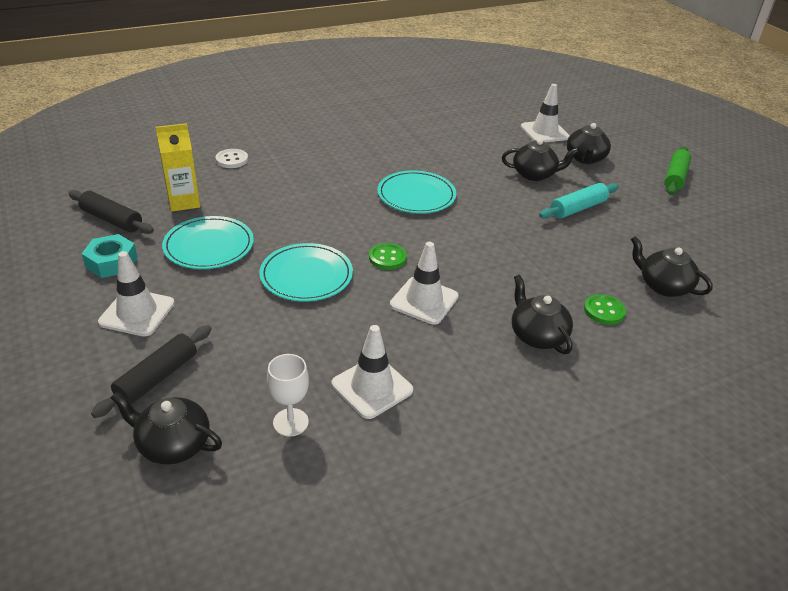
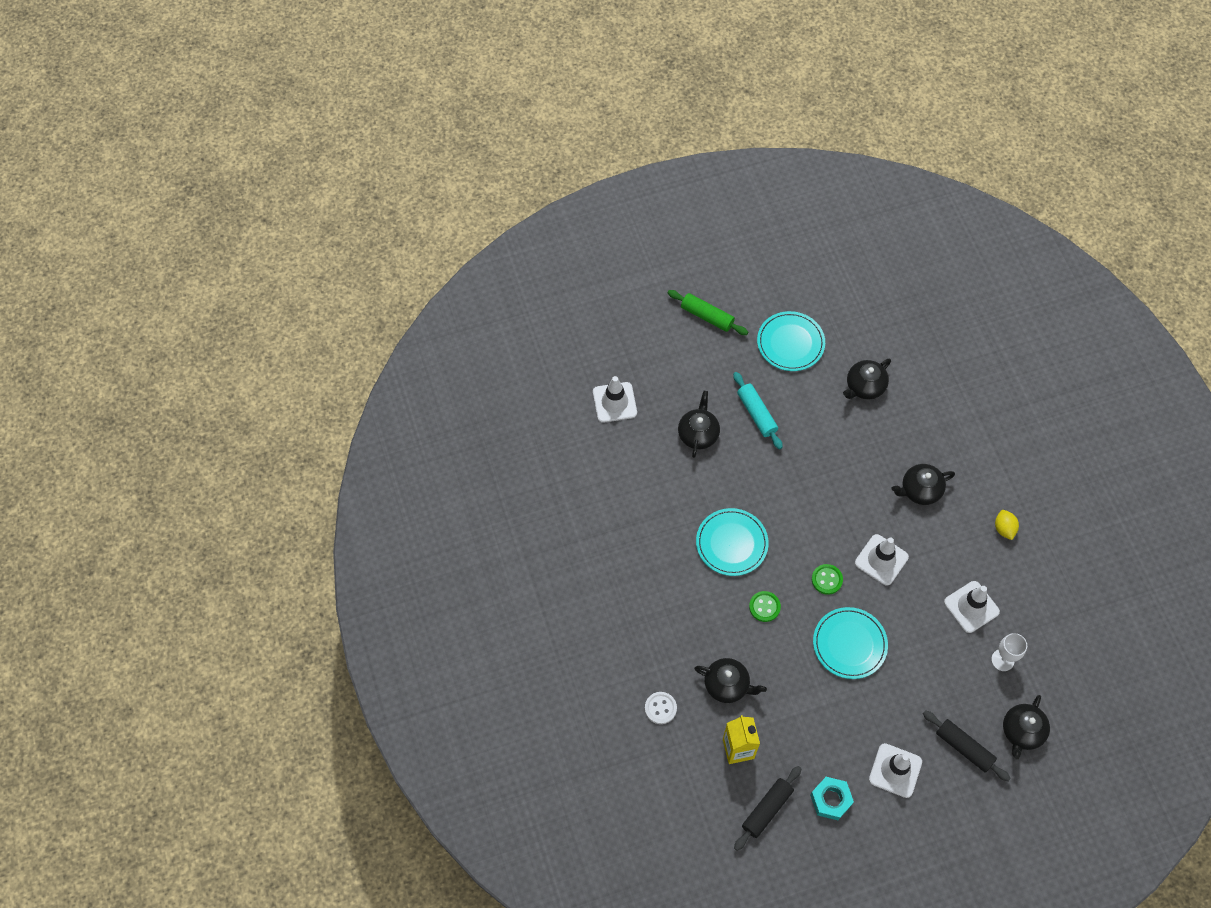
camera: 80 degrees left, 25 degrees up
(209, 246) = (808, 722): turquoise plate -> turquoise plate (790, 343)
(509, 426) = (1004, 528): none -> yellow lemon
(585, 158) = (669, 381): black teapot -> black teapot (727, 685)
(604, 311) = (893, 437): green button -> green button (764, 607)

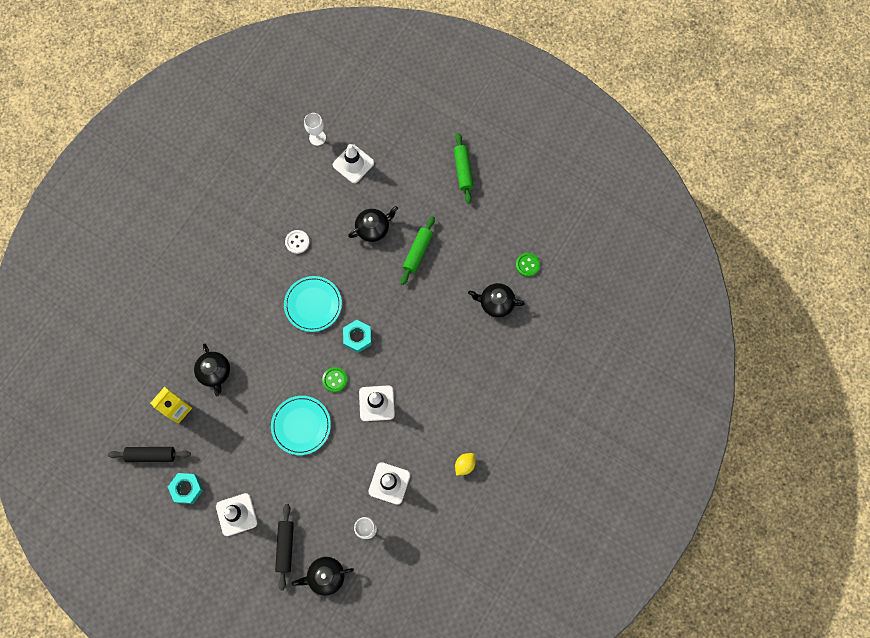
camera: 50 degrees right, 10 degrees up
(557, 413) = (317, 138): none -> white goblet
(660, 708) = (169, 345): white button -> white button (297, 242)
(756, 414) = (417, 252): turquoise rolling pin -> green rolling pin
(764, 607) = (285, 356): green button -> green button (527, 265)
(790, 343) = (488, 234): turquoise plate -> none
(799, 528) = (357, 337): none -> turquoise nut
(920, 490) = (448, 392): black teapot -> none

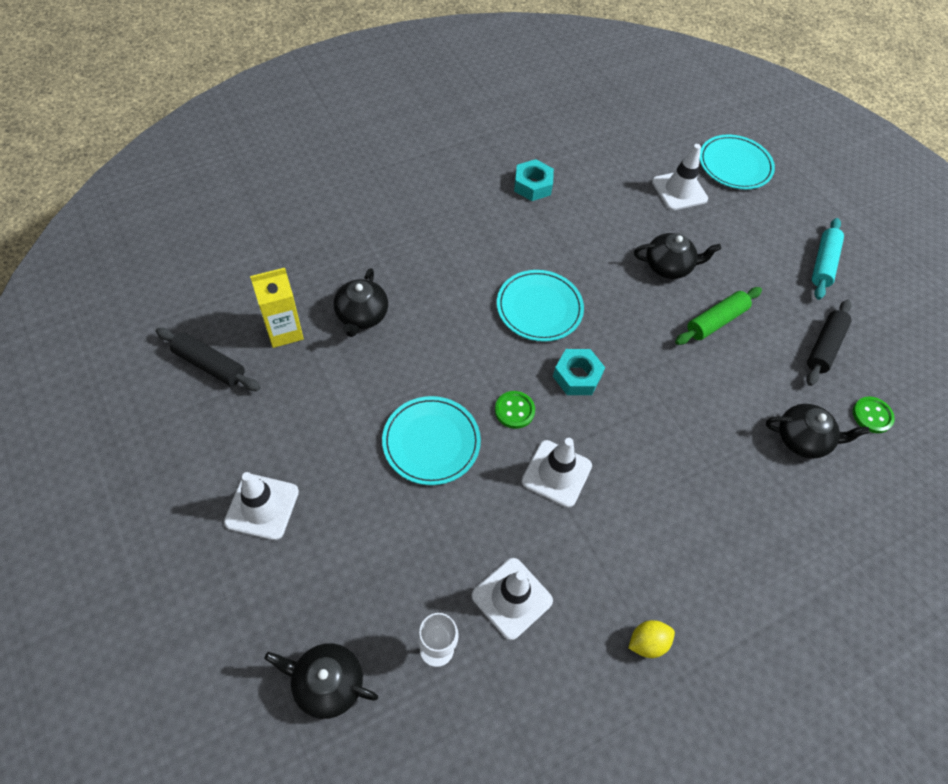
camera: 25 degrees right, 15 degrees down
(187, 488) = (222, 432): turquoise nut -> turquoise nut (532, 185)
(285, 546) = (298, 597): black rolling pin -> black rolling pin (824, 347)
(297, 242) = (561, 233): white button -> none
(317, 138) = (648, 147): white goblet -> none
(378, 120) = (735, 165): none -> turquoise plate
(463, 170) = (823, 264): green rolling pin -> turquoise rolling pin
(496, 303) = (802, 439): black teapot -> black teapot turned 150 degrees clockwise

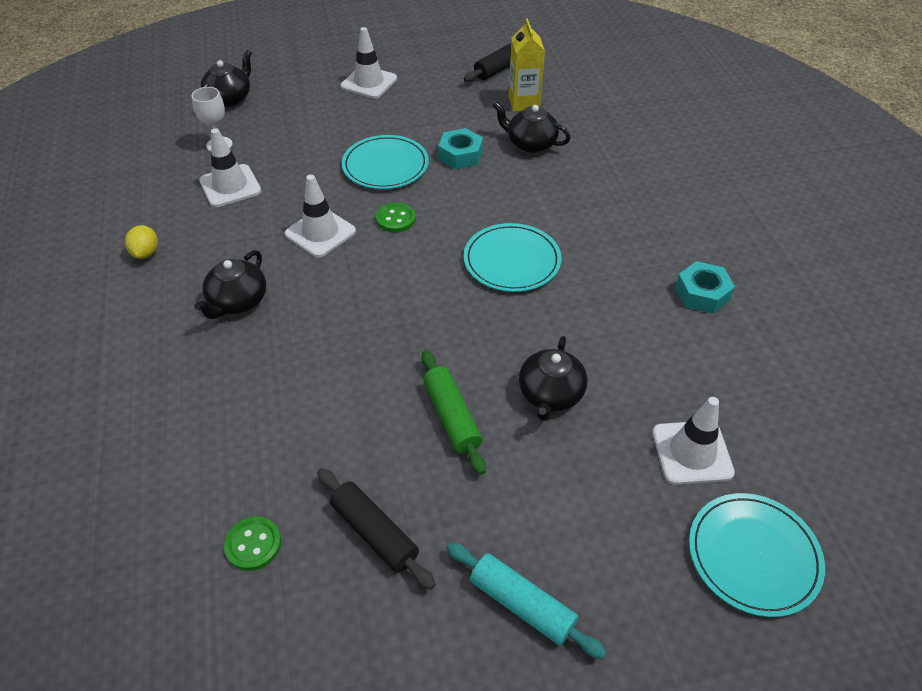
camera: 110 degrees right, 10 degrees down
(577, 376) = (417, 270): turquoise nut -> turquoise nut (460, 155)
(802, 439) = (260, 447): black teapot -> black teapot (238, 301)

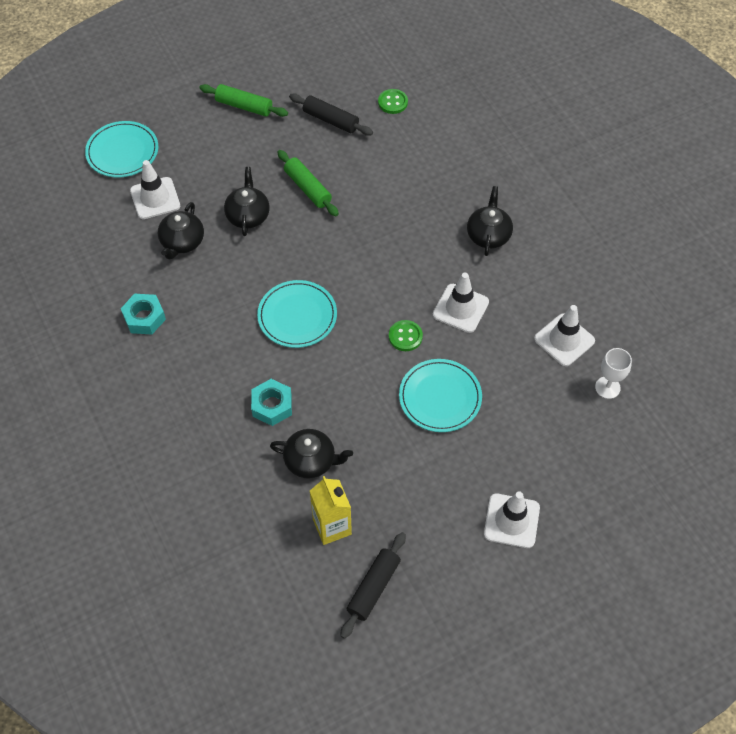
camera: 165 degrees right, 10 degrees up
(146, 253) = (584, 259): yellow lemon -> none
(230, 98) = (642, 457): black teapot -> black teapot (182, 242)
(460, 155) = (375, 428): turquoise nut -> turquoise nut (272, 406)
(522, 605) = (244, 106): turquoise rolling pin -> green rolling pin

